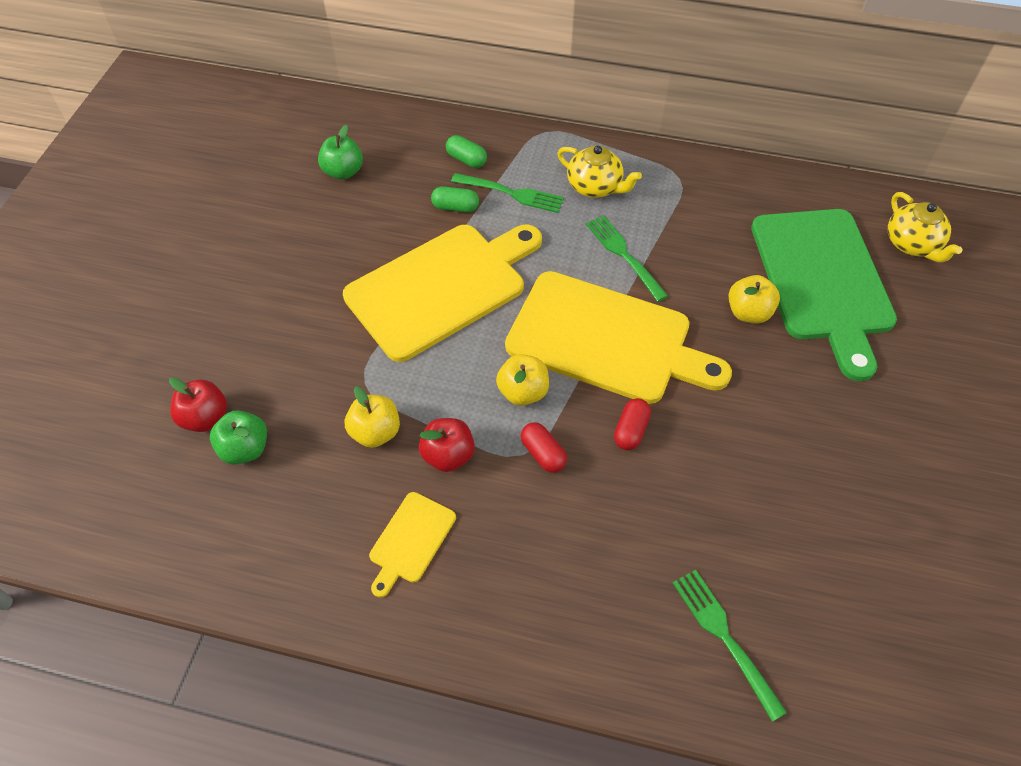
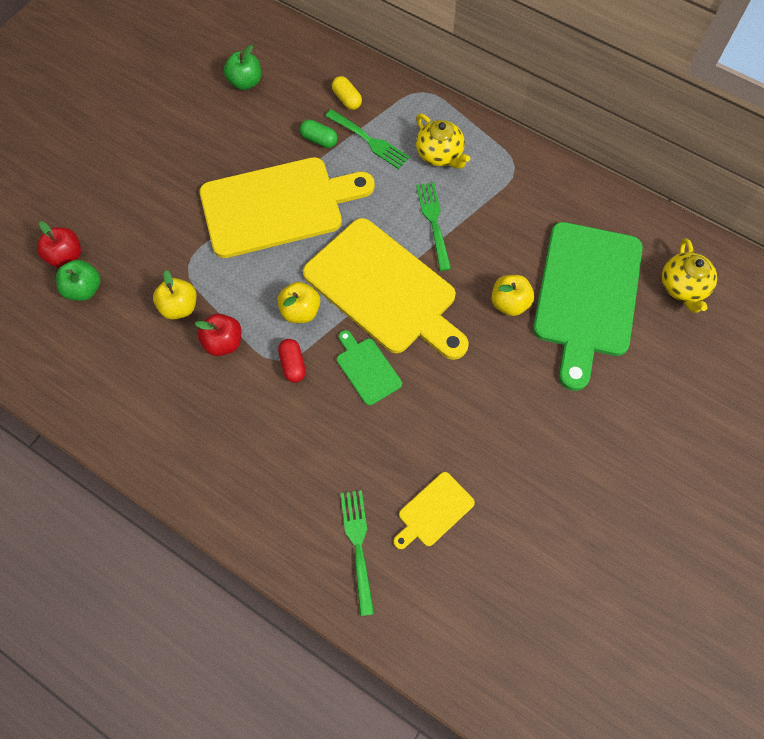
camera: 20 degrees right, 10 degrees up
(411, 540) = (170, 397): yellow cutting board -> yellow cutting board (433, 511)
(466, 159) = (347, 99): green capsule -> yellow capsule
(630, 430) = (367, 369): red capsule -> green cutting board

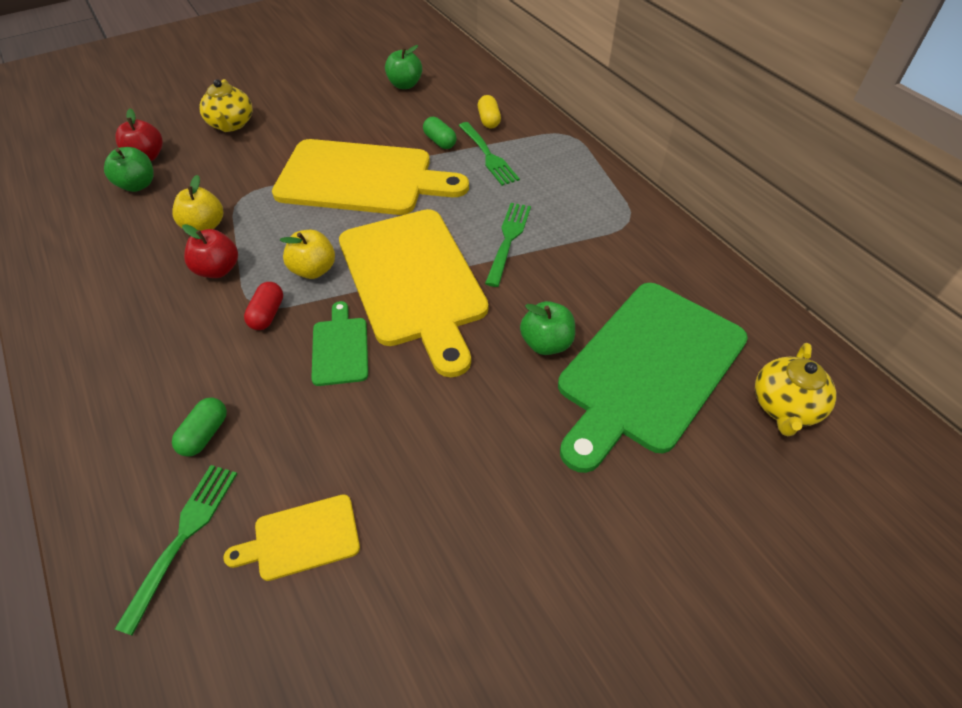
camera: 25 degrees right, 15 degrees down
(318, 474) = (205, 434): none -> green capsule
(440, 155) = (553, 187): yellow teapot -> yellow teapot (231, 124)
(509, 303) = (546, 343): yellow apple -> green apple

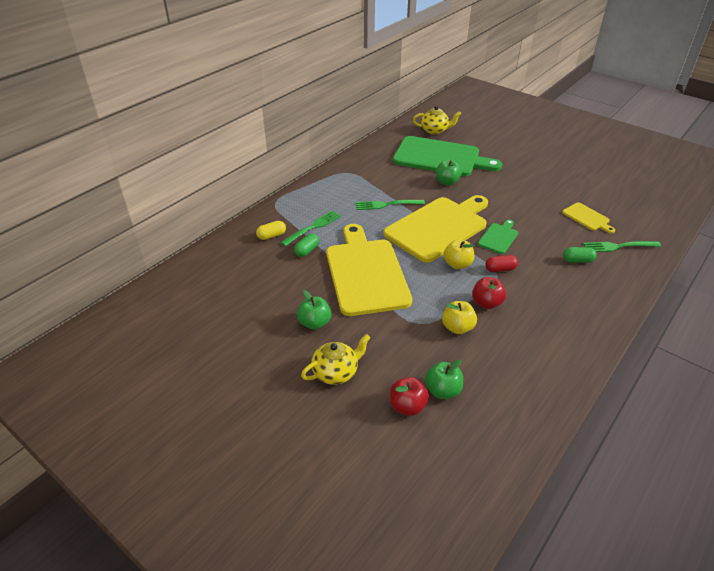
camera: 110 degrees left, 10 degrees down
(340, 348) = (498, 237): green cutting board -> green cutting board turned 150 degrees clockwise
(405, 85) = (236, 288): green apple -> green apple (314, 323)

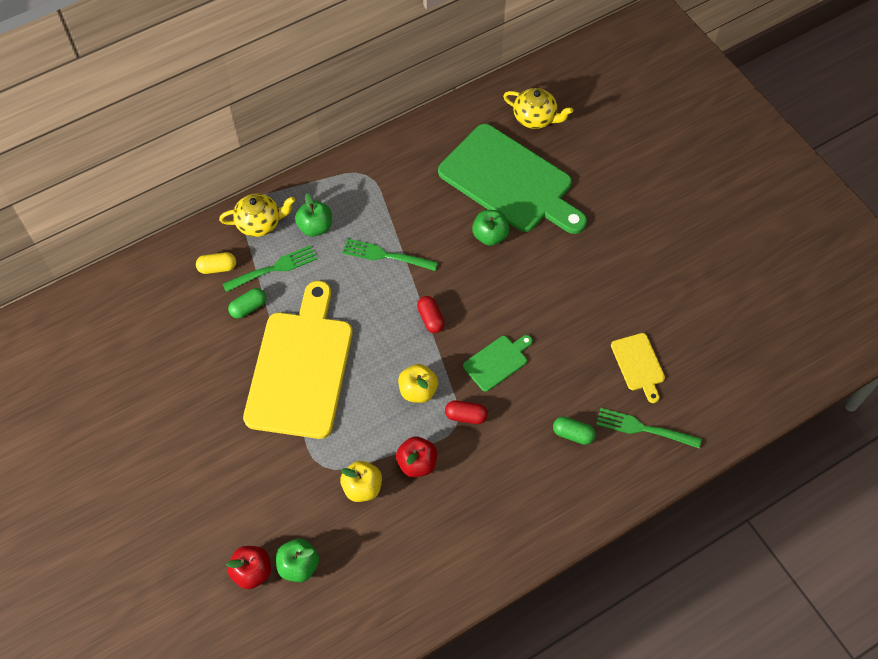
camera: 20 degrees right, 20 degrees up
(314, 323) = (208, 426): green apple -> green apple (315, 227)
(336, 372) = (200, 502): yellow teapot -> yellow teapot (260, 223)
(438, 227) = (430, 319): yellow cutting board -> red capsule

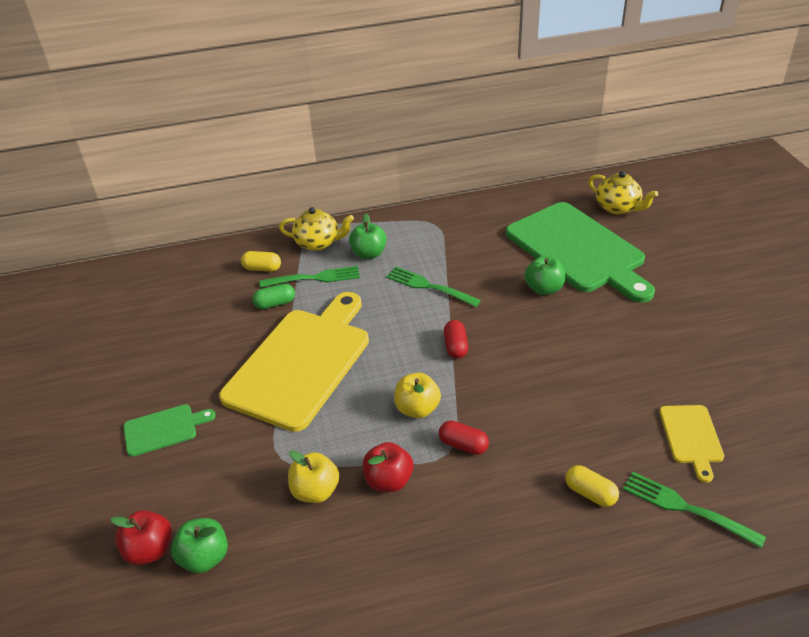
camera: 20 degrees right, 20 degrees down
(497, 362) = (517, 400): green cutting board -> green cutting board (164, 429)
(573, 434) = (590, 493): green capsule -> yellow capsule

